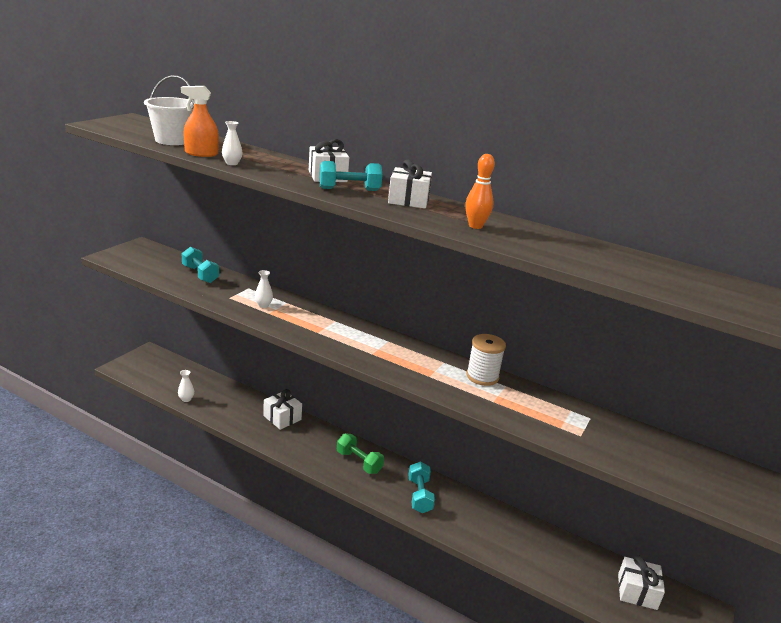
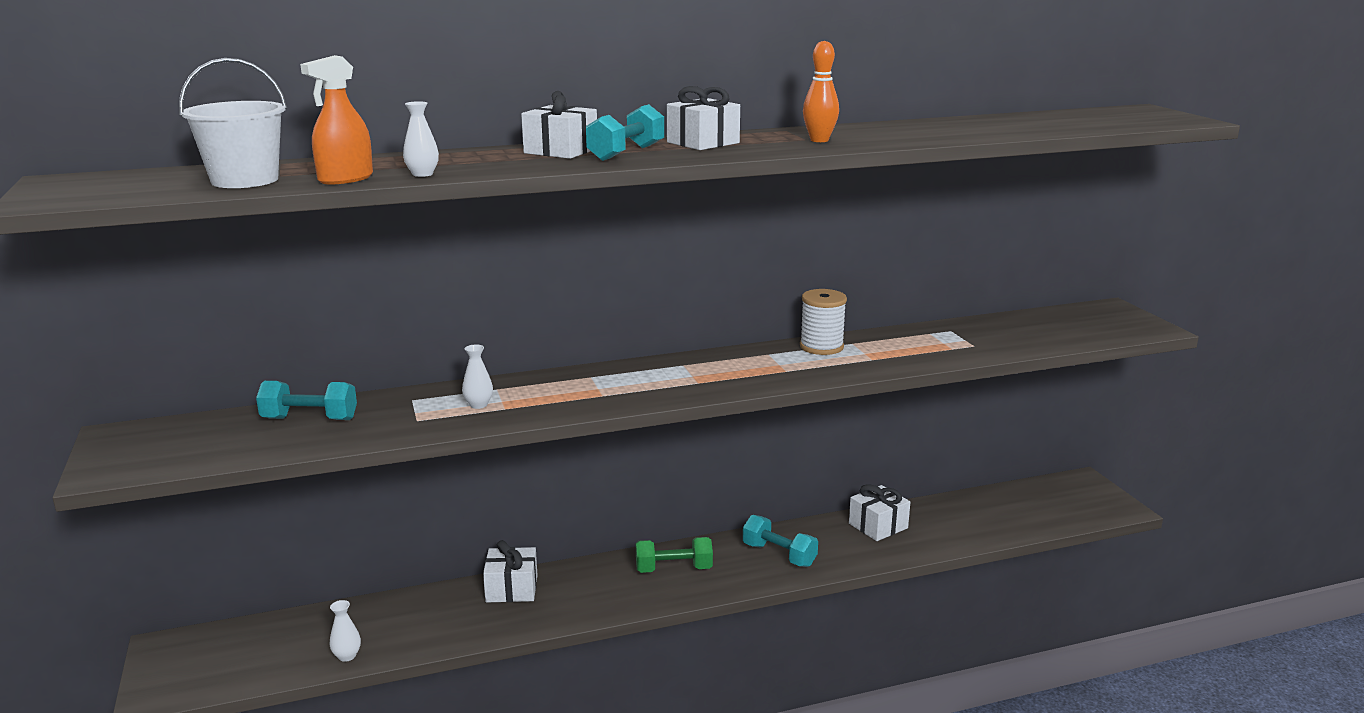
camera: 45 degrees left, 5 degrees down
(637, 591) = (1033, 501): white gift -> white gift (878, 526)

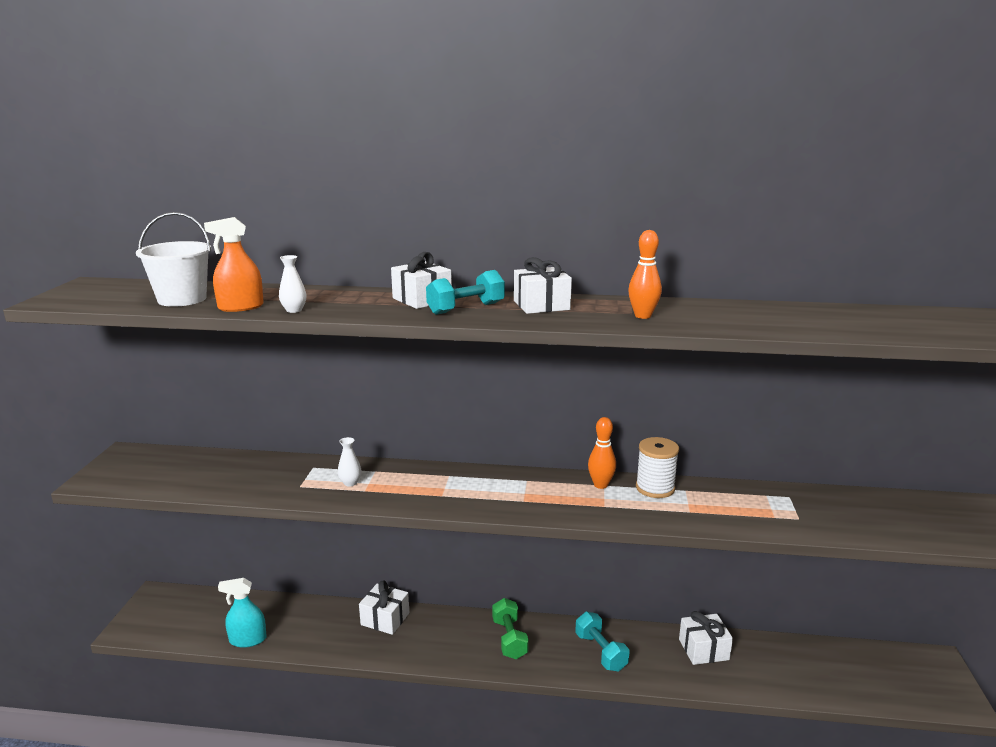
camera: 25 degrees right, 0 degrees up
(309, 419) = (238, 468): turquoise dumbbell -> none
(347, 656) = (248, 640): white vase -> turquoise spray bottle
(673, 569) = (509, 639): green dumbbell -> green dumbbell turned 60 degrees clockwise
(765, 354) = (600, 485): none -> orange bowling pin

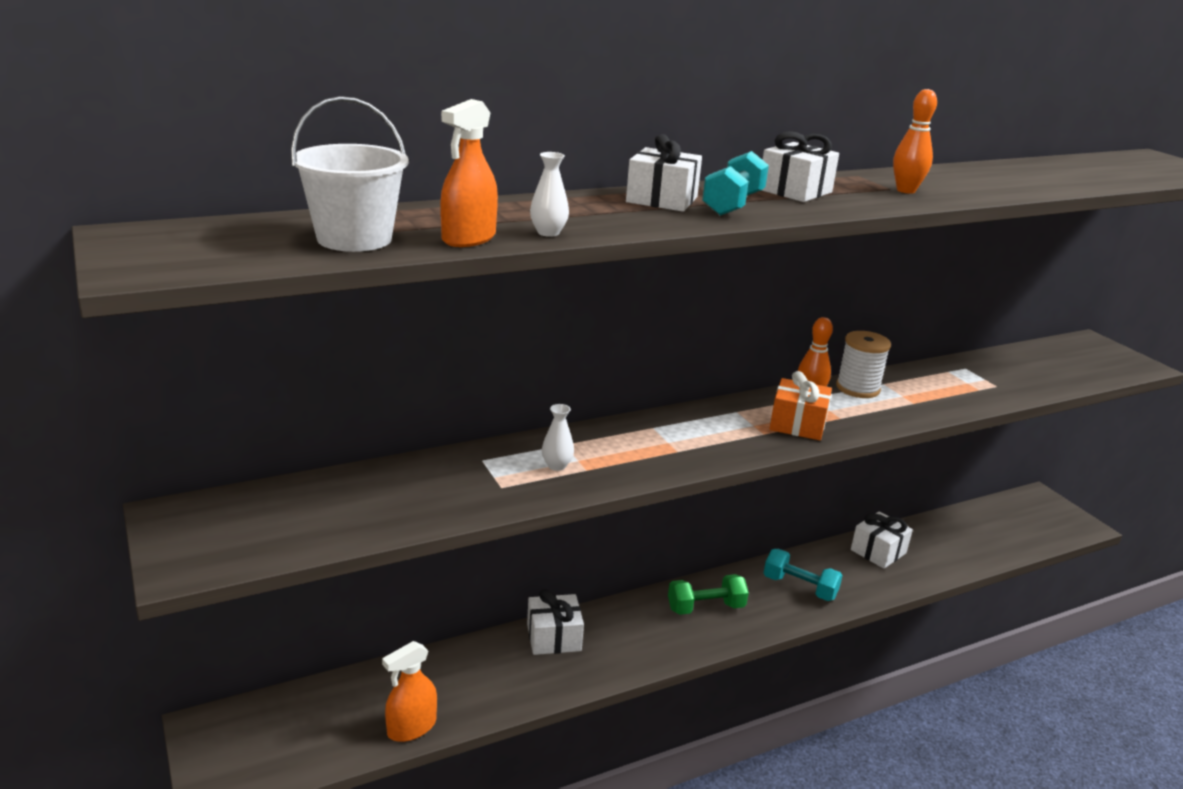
camera: 35 degrees left, 5 degrees up
(248, 640) = (411, 727): turquoise spray bottle -> orange spray bottle
(509, 639) = (705, 607): green dumbbell -> green dumbbell turned 60 degrees counterclockwise
(560, 501) = (797, 424): none -> orange gift

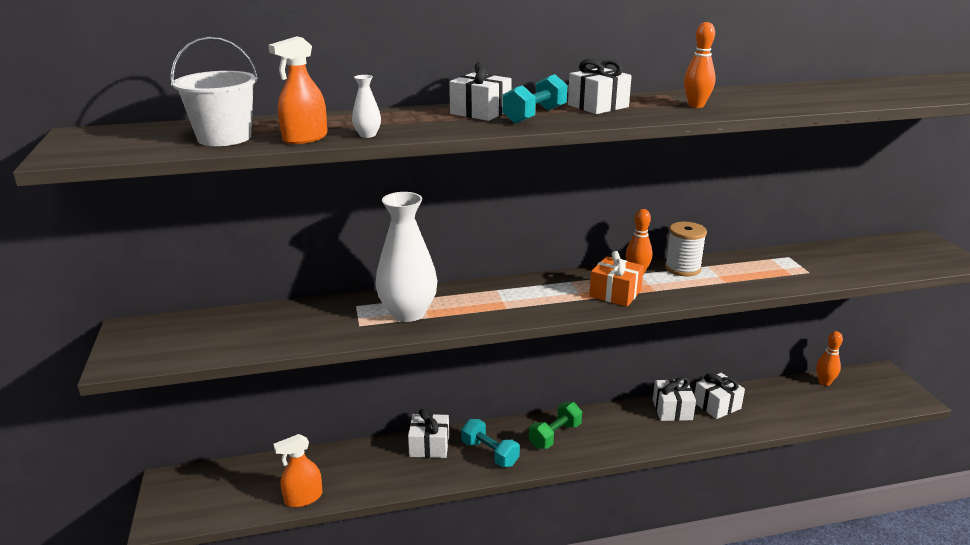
camera: 15 degrees right, 0 degrees up
(557, 466) = (408, 313): white vase -> white vase, size x2.50
(705, 607) = (555, 435): green dumbbell -> green dumbbell turned 45 degrees counterclockwise
(799, 587) = (638, 427): turquoise dumbbell -> turquoise dumbbell (489, 453)
(830, 561) = (672, 410): none -> white gift
(983, 513) = (824, 382): none -> orange bowling pin

